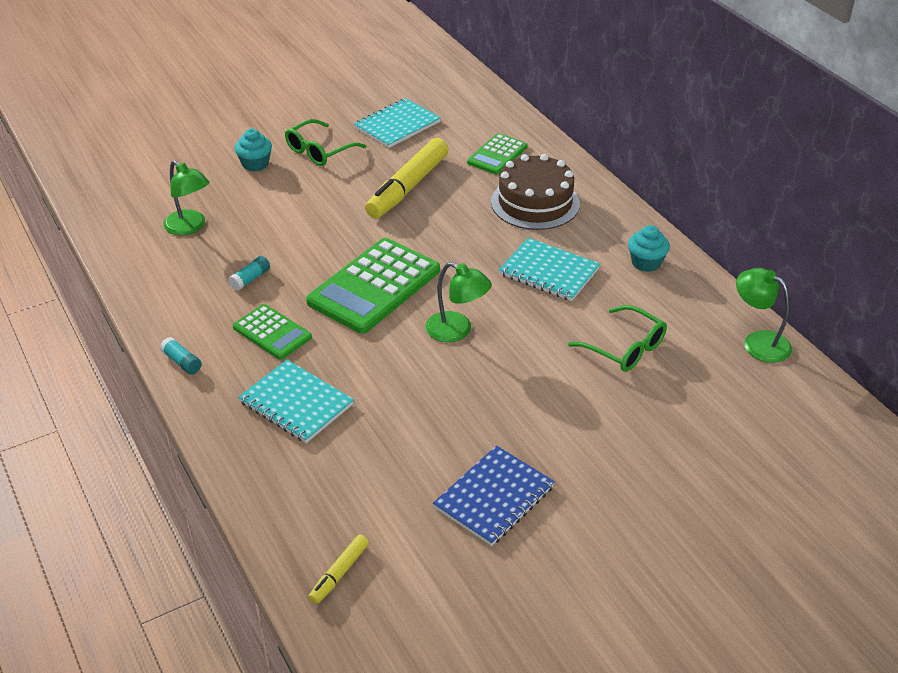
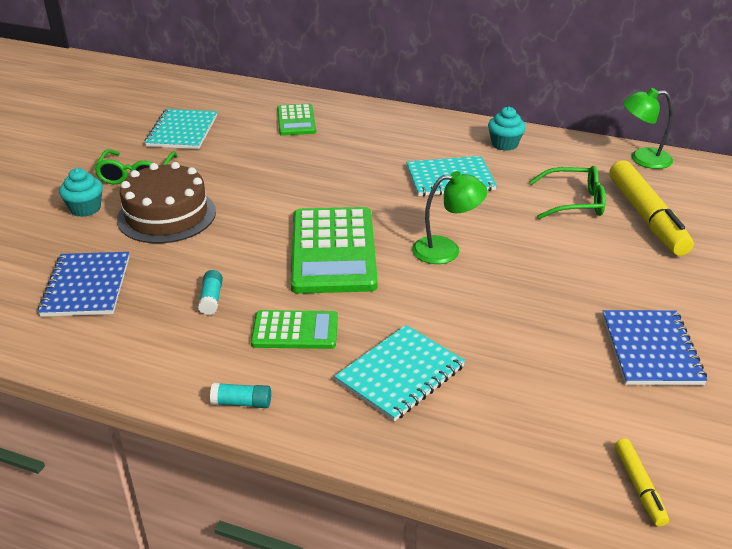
camera: 40 degrees left, 5 degrees down
(190, 227) = (87, 286): green lamp -> blue notebook
(296, 403) = (400, 374): turquoise notebook -> turquoise notebook turned 45 degrees counterclockwise
(407, 187) = (255, 170): yellow marker -> yellow marker (646, 217)
(535, 203) = (372, 140): brown cake -> brown cake (167, 215)

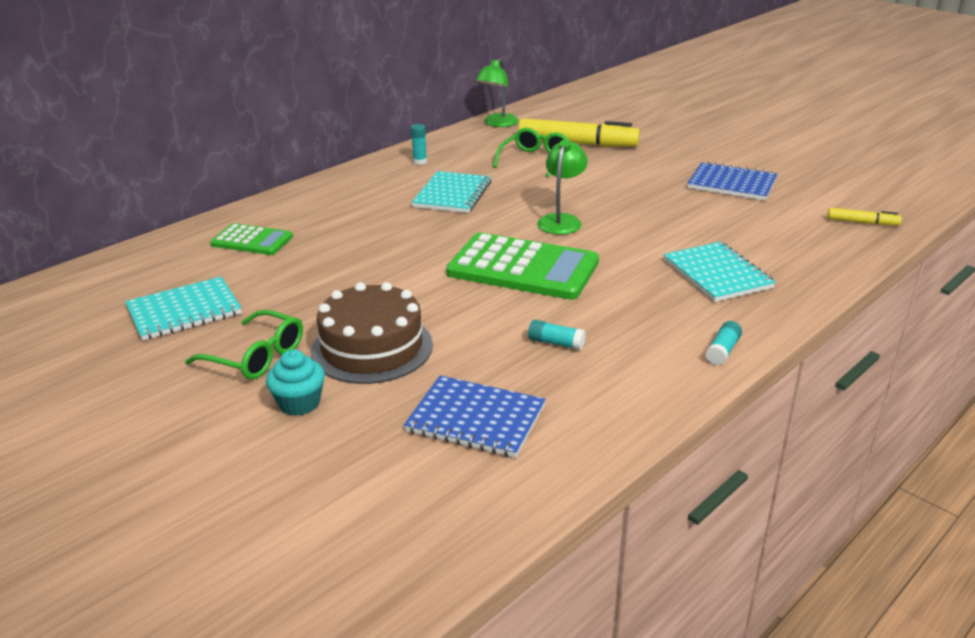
camera: 65 degrees left, 5 degrees down
(182, 131) = (184, 311): turquoise notebook -> turquoise notebook turned 60 degrees counterclockwise
(295, 330) = (633, 308): green calculator -> none
(504, 144) = (420, 161): turquoise cupcake -> turquoise glue stick

